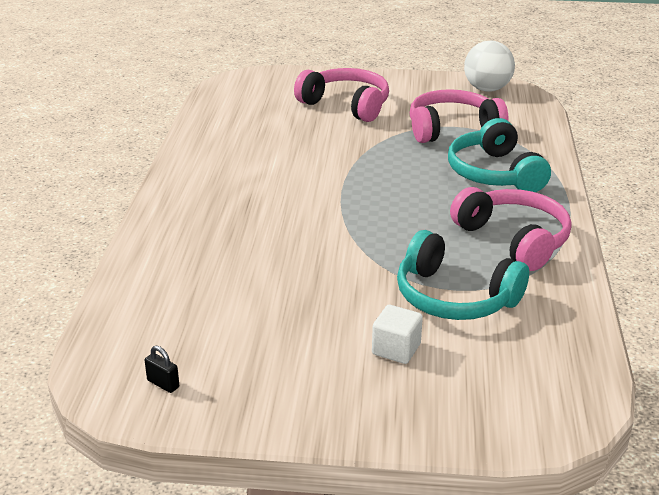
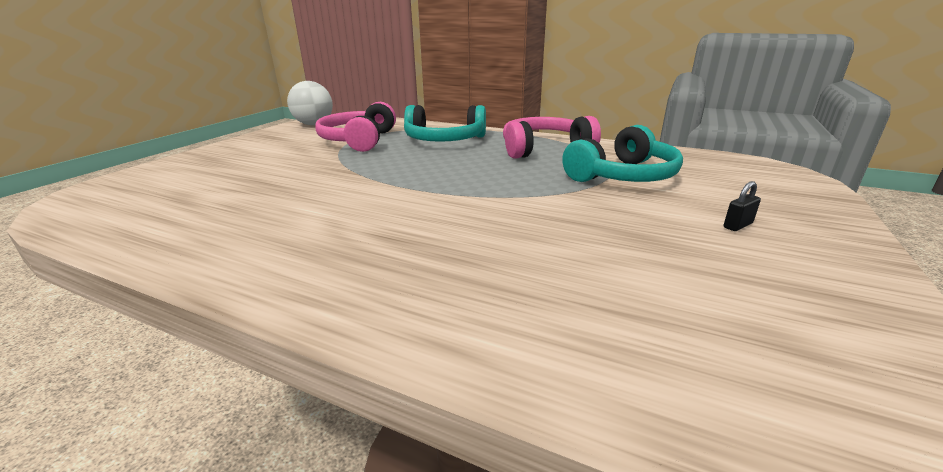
camera: 70 degrees left, 5 degrees down
(163, 384) = (851, 366): black padlock -> black padlock (737, 225)
(346, 105) = (249, 164): pink headphones -> none
(396, 349) = (708, 206): white cube -> none

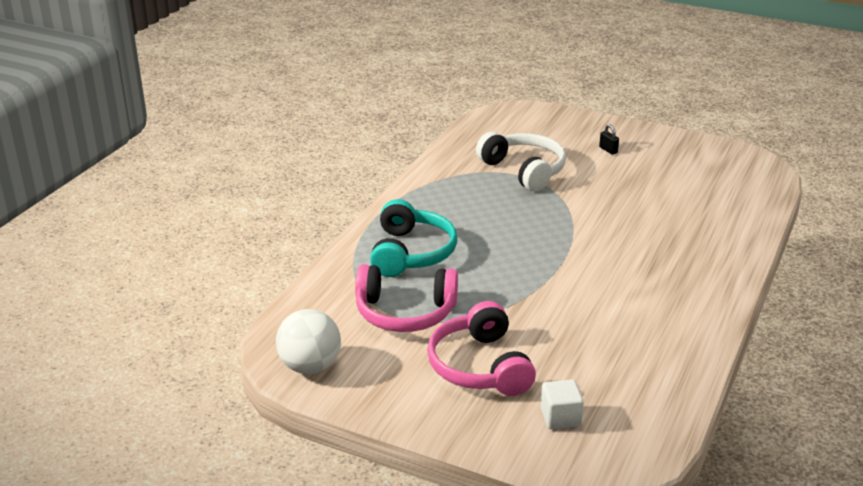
camera: 90 degrees left, 5 degrees up
(168, 182) = (560, 417): none -> white cube
(544, 149) = (449, 197): pink headphones -> pink headphones (479, 366)
(623, 176) = (524, 170): turquoise headphones -> white headphones

